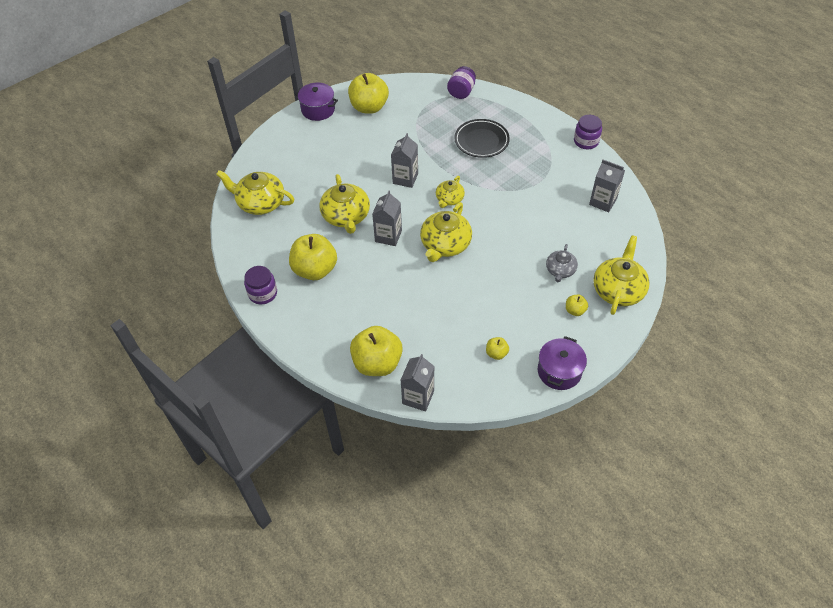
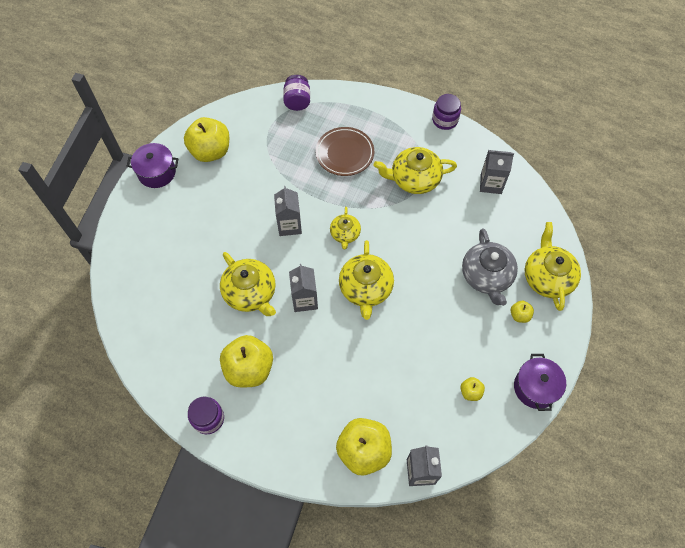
camera: 25 degrees left, 10 degrees up
(260, 203) = (151, 310): yellow teapot -> yellow teapot (414, 179)
(481, 141) = (344, 153): black plate -> brown plate
(560, 270) = (486, 276): grey teapot -> grey teapot, size x1.70

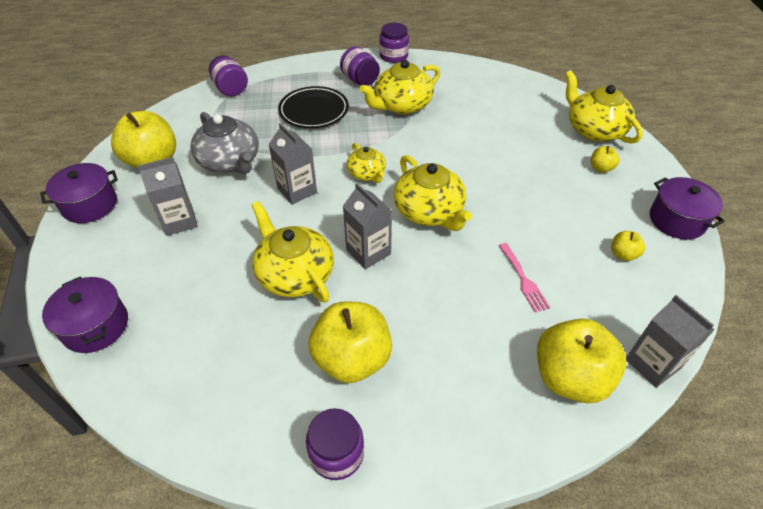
camera: 30 degrees left, 15 degrees down
(124, 270) = (95, 326): none -> purple pot
(250, 293) = (295, 274): yellow teapot -> yellow teapot turned 150 degrees counterclockwise
(344, 153) = (314, 111): brown plate -> black plate
(388, 374) = (523, 280): none -> pink fork
(400, 136) = (360, 80): none -> purple jar
(486, 276) = (540, 151): grey teapot -> grey teapot (230, 161)
(491, 184) = (477, 84): grey carton -> grey carton (179, 221)

